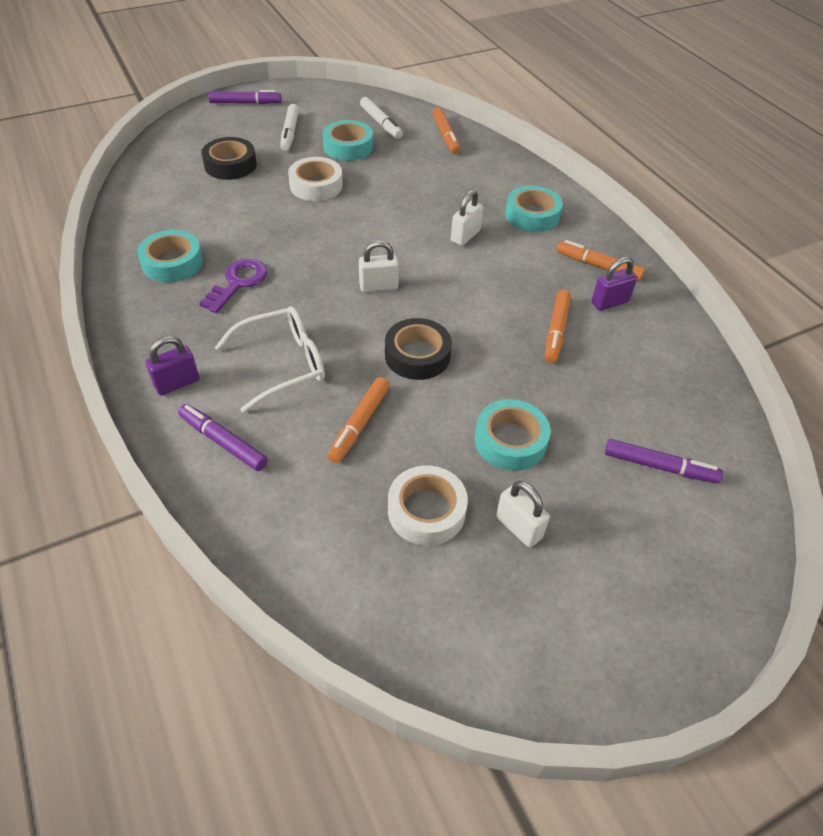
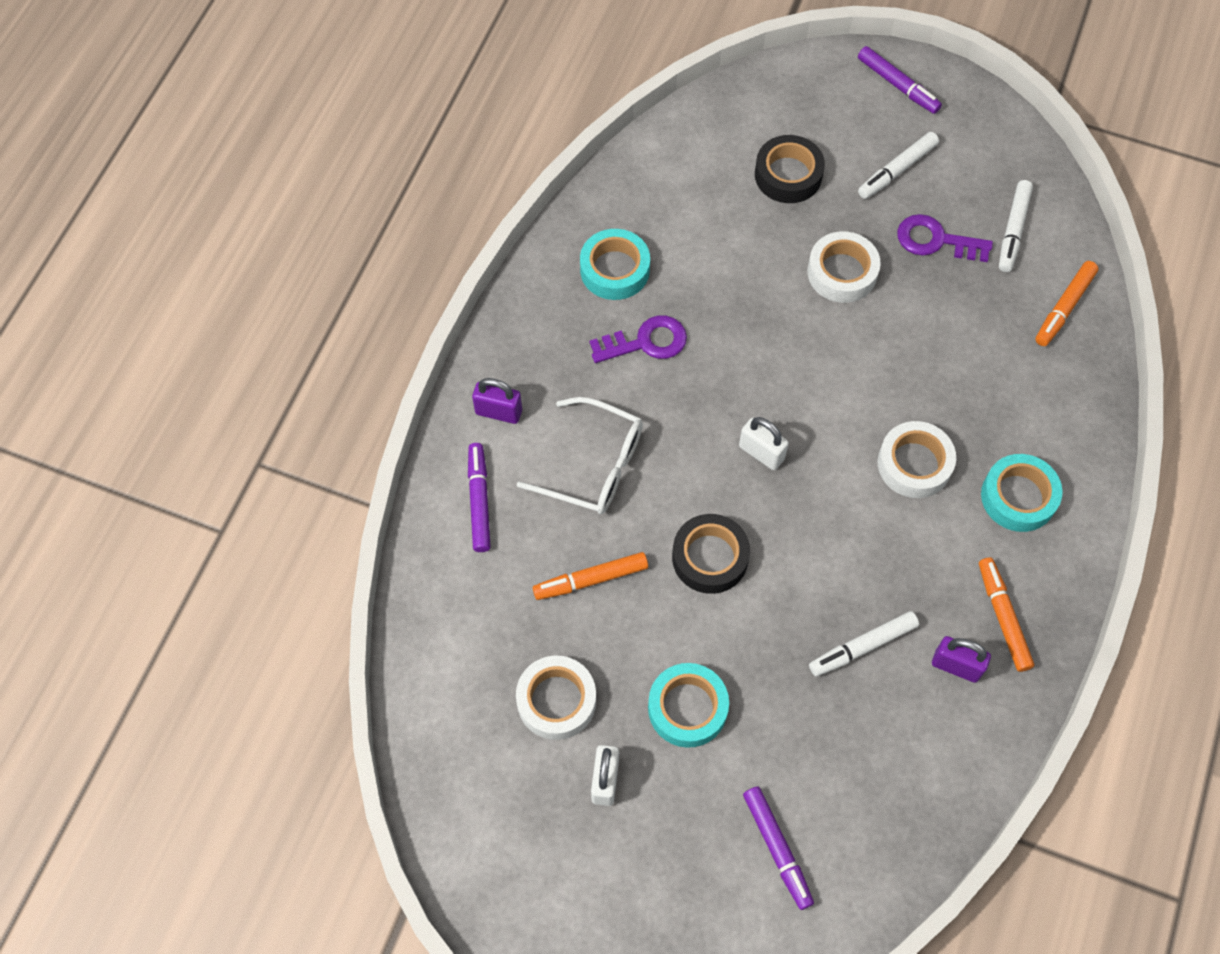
camera: 50 degrees right, 15 degrees up
(348, 147) = (936, 240): turquoise tape -> purple key
(465, 236) = (914, 464): white padlock -> white tape
(556, 331) = (862, 647): orange marker -> white marker

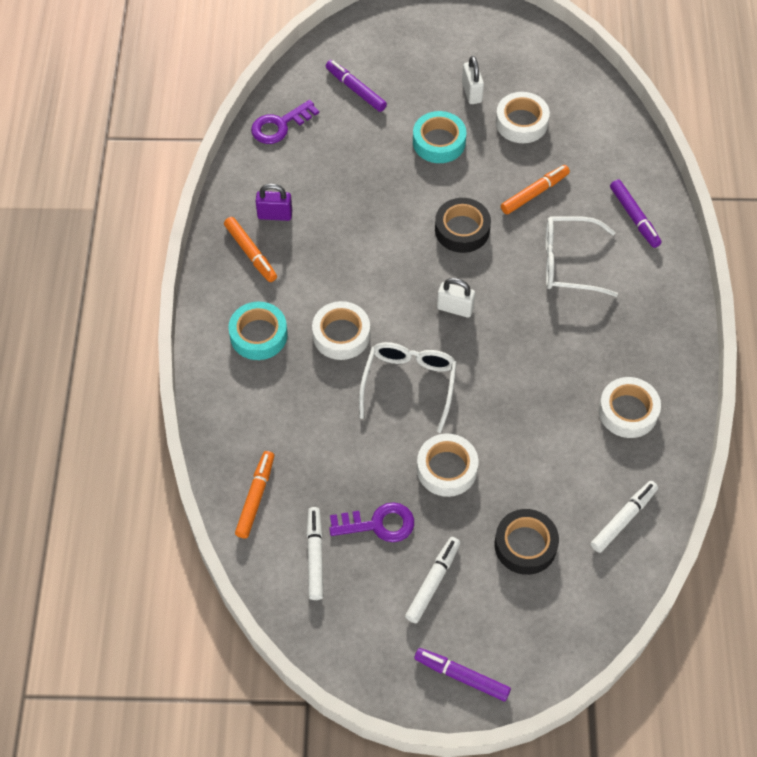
camera: 160 degrees right, 5 degrees down
(498, 412) = (655, 278): purple padlock -> none
(615, 270) = (628, 411): turquoise tape -> white tape
(646, 342) = (575, 361): purple key -> purple key (280, 125)
(851, 377) = (409, 384): none -> white glasses
(862, 647) = (340, 208): white marker -> white marker (623, 519)

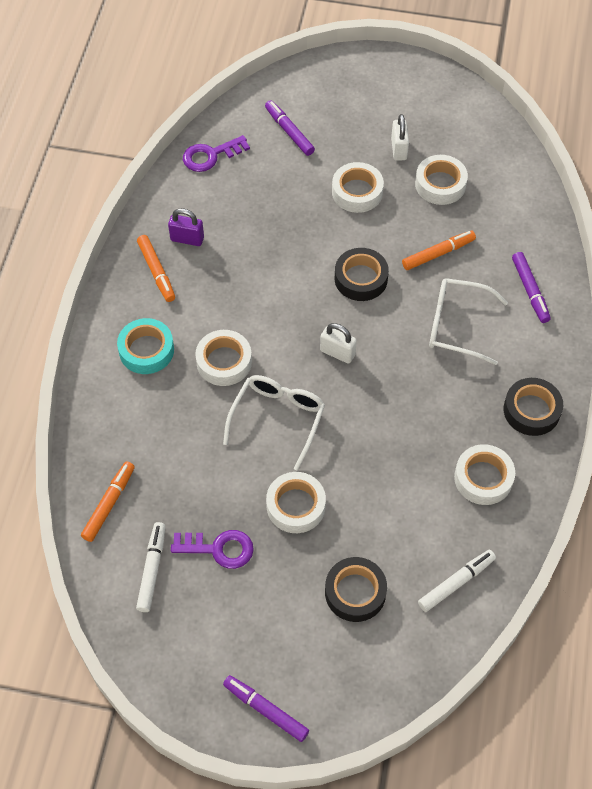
camera: 10 degrees right, 0 degrees up
(433, 582) = (258, 613): white marker -> none
(439, 142) = (357, 192): turquoise tape -> white tape
(661, 337) = (531, 410): none -> black tape

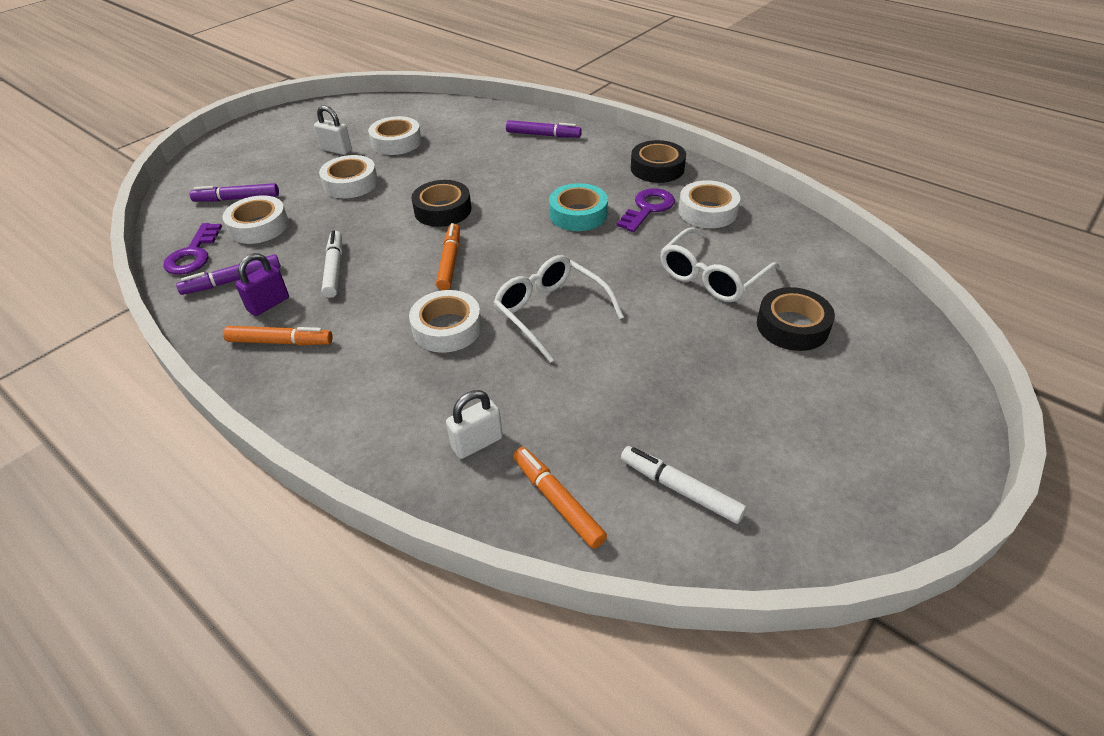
camera: 60 degrees left, 15 degrees down
(146, 350) = (372, 386): turquoise tape -> turquoise tape (578, 214)
(219, 549) = (684, 414): purple key -> purple key (648, 208)
(266, 710) = (920, 446): purple marker -> purple marker (232, 281)
(296, 506) = (665, 334): white tape -> white tape (259, 226)
(337, 353) = (508, 249): white padlock -> white padlock (477, 443)
(438, 254) = (462, 164): orange marker -> orange marker (450, 262)
(456, 325) = (542, 177): white glasses -> white glasses (711, 277)
(456, 583) = (810, 259): white marker -> white marker (334, 269)

